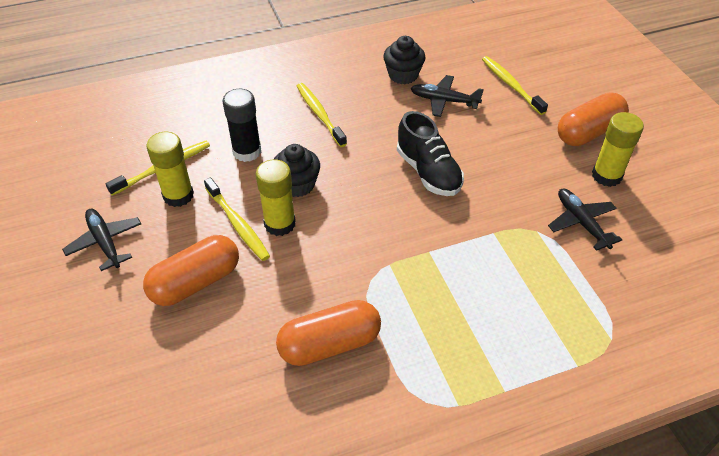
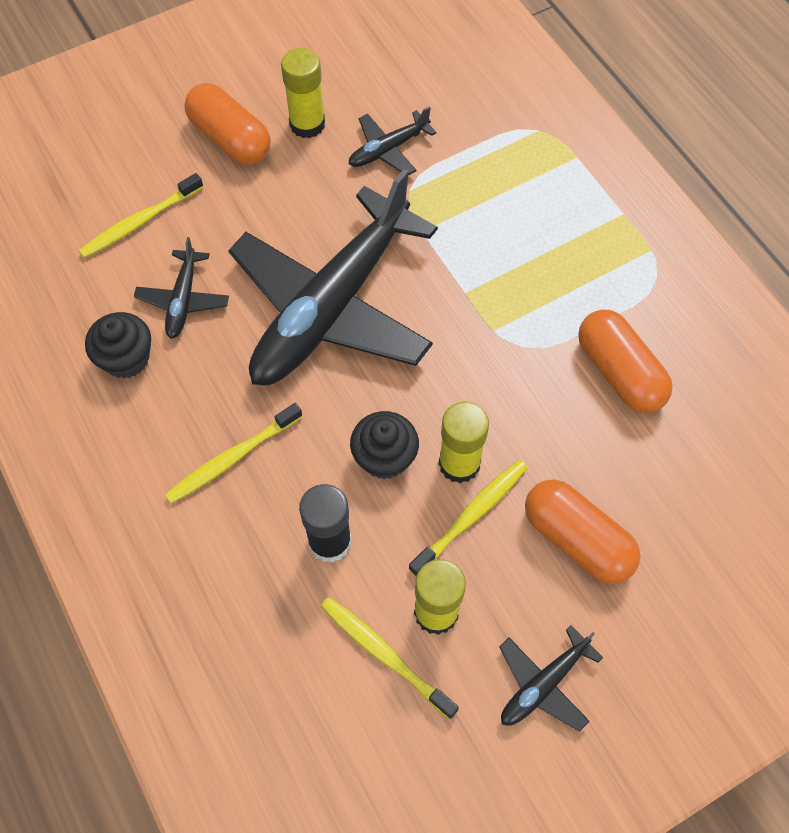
camera: 100 degrees left, 15 degrees up
(428, 172) = (333, 305): black shoe -> black plane

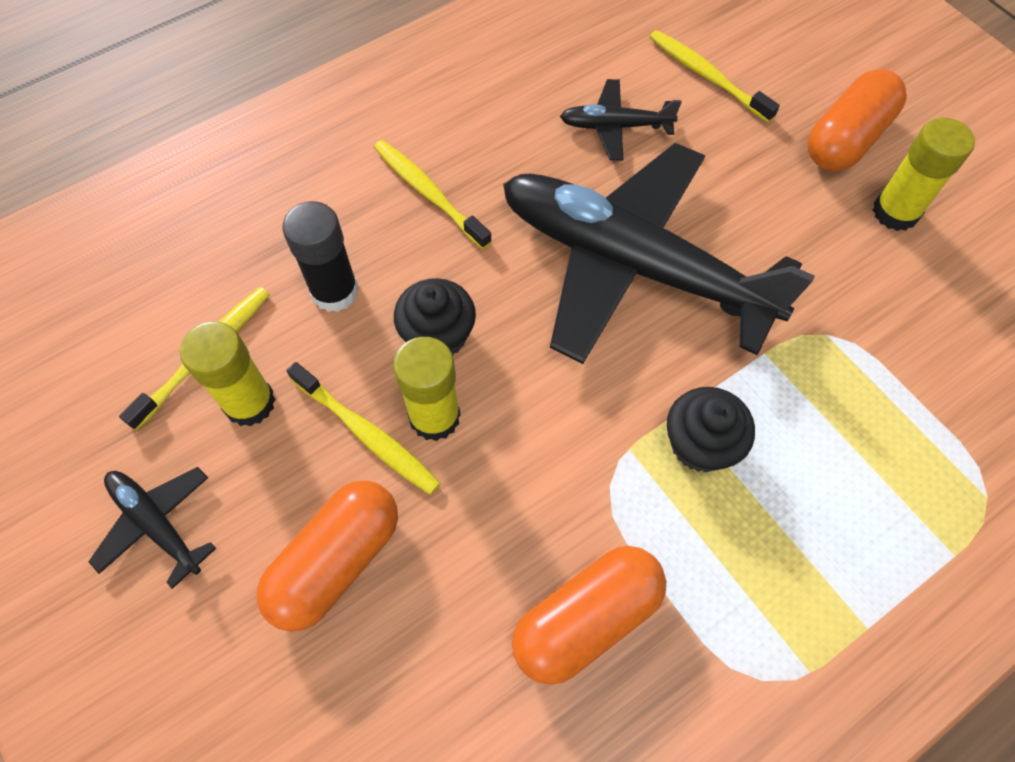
camera: 85 degrees right, 0 degrees up
(126, 358) = (536, 90): black cupcake -> black cupcake (700, 444)
(389, 149) = (886, 305): black plane -> none

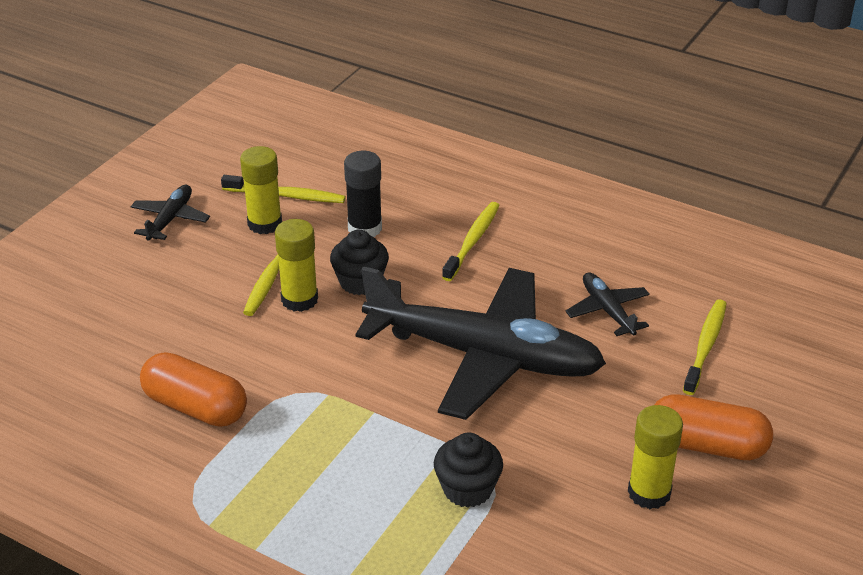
camera: 65 degrees right, 25 degrees down
(336, 562) = (181, 292): orange capsule -> none
(634, 265) = (482, 355): black plane -> black plane turned 105 degrees clockwise
(700, 444) = (352, 428): black cupcake -> black cupcake (467, 489)

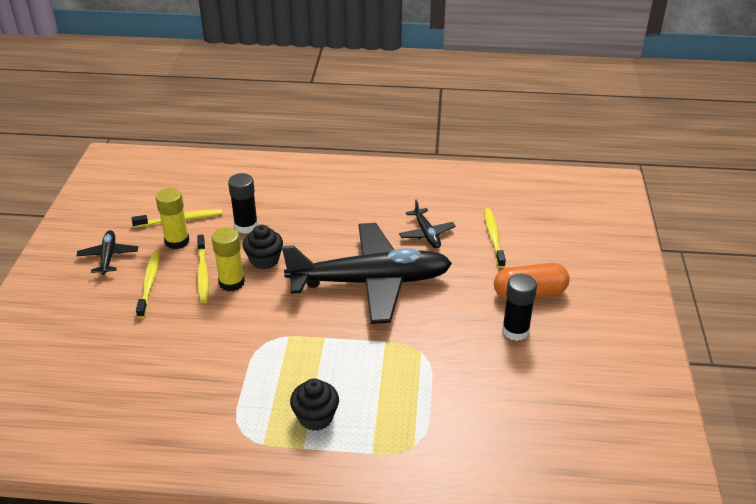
camera: 25 degrees left, 0 degrees up
(195, 407) = (205, 372): orange capsule -> none
(467, 489) = (411, 364): black cupcake -> black cupcake (315, 417)
(472, 241) = (319, 215): yellow toothbrush -> yellow toothbrush (149, 283)
(608, 311) = (426, 233): black plane -> black plane turned 150 degrees counterclockwise
(649, 493) = (515, 331): yellow glue stick -> black glue stick

